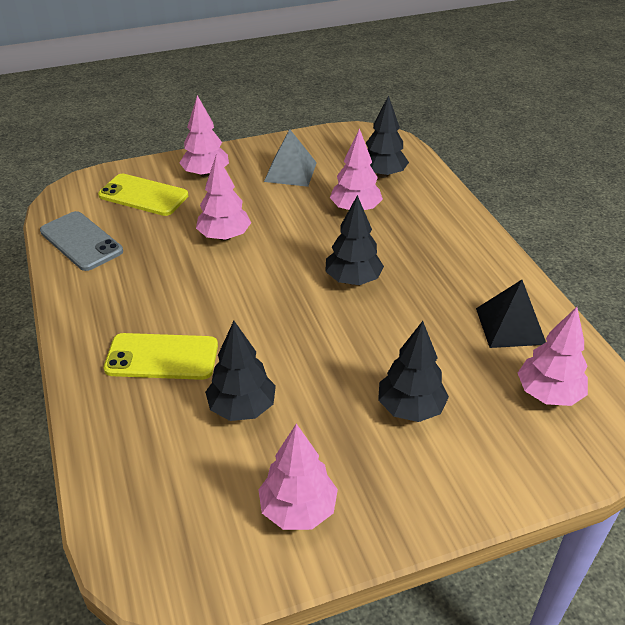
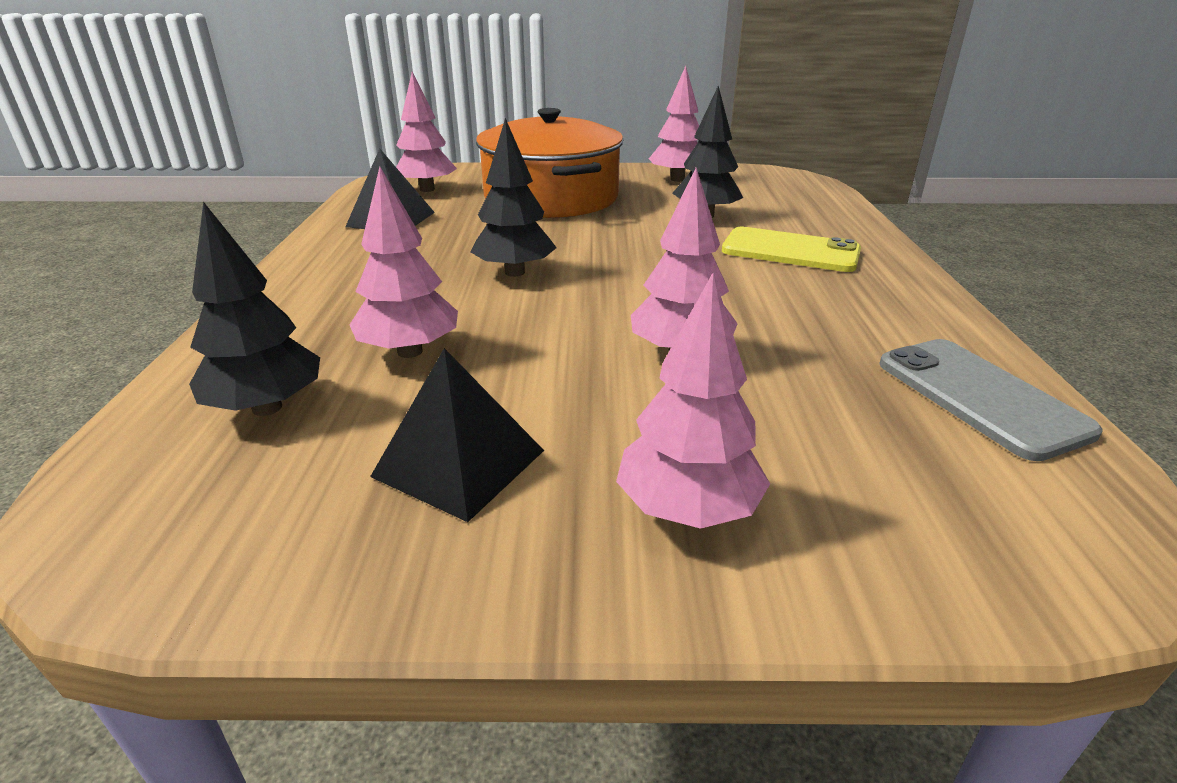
camera: 160 degrees left, 10 degrees down
(143, 195) = (866, 478): yellow phone -> none
(290, 172) = (459, 463): grey pyramid -> black pyramid
(410, 408) = (551, 198): black tree -> orange pot

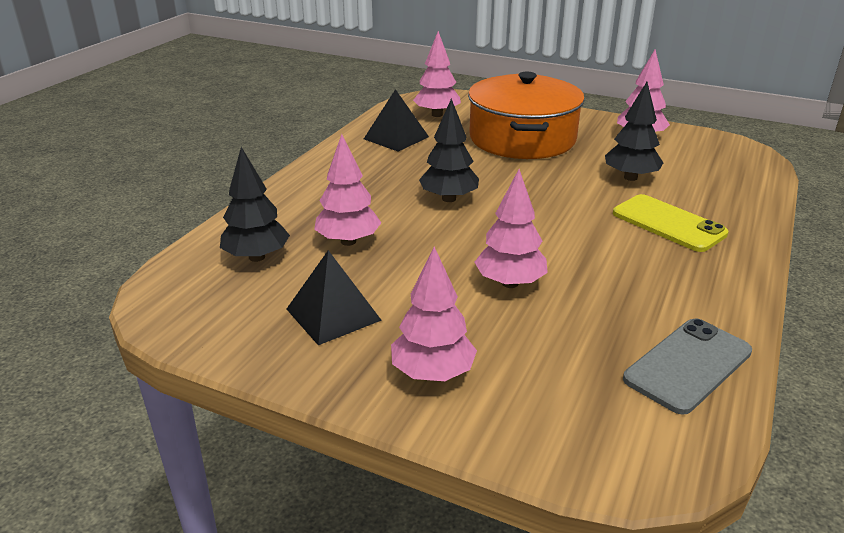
camera: 25 degrees right, 0 degrees up
(980, 397) = (688, 365): grey phone -> grey phone turned 45 degrees clockwise

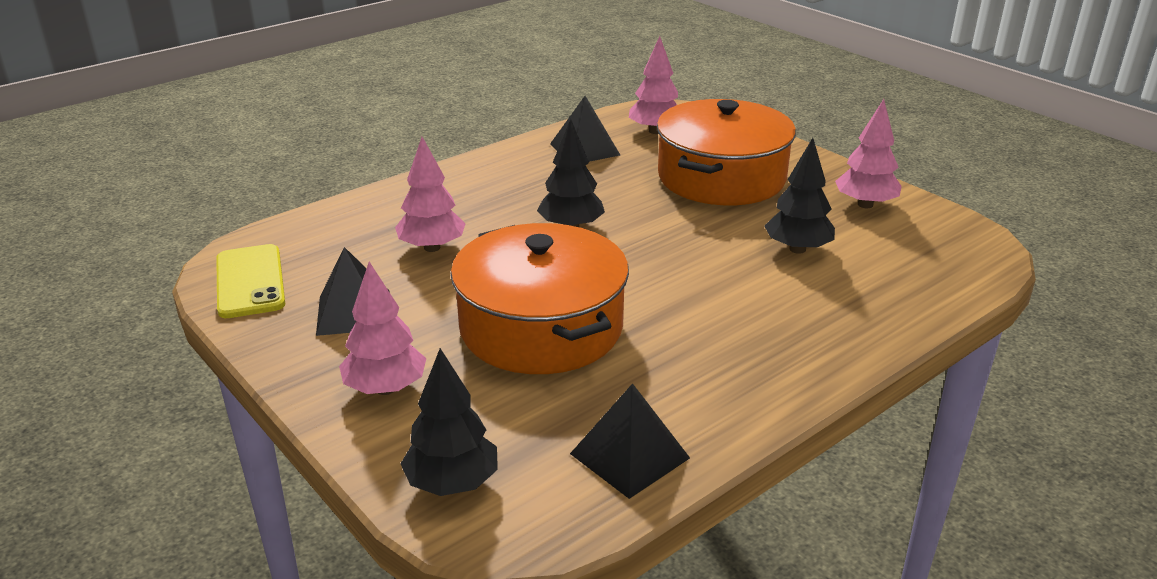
camera: 25 degrees right, 0 degrees up
(256, 257) = (339, 242): black tree -> black tree (452, 483)
(510, 283) = (541, 327): pink tree -> orange pot
(668, 223) = (781, 310): yellow phone -> yellow phone (250, 282)
(688, 365) = (630, 455): grey phone -> black pyramid

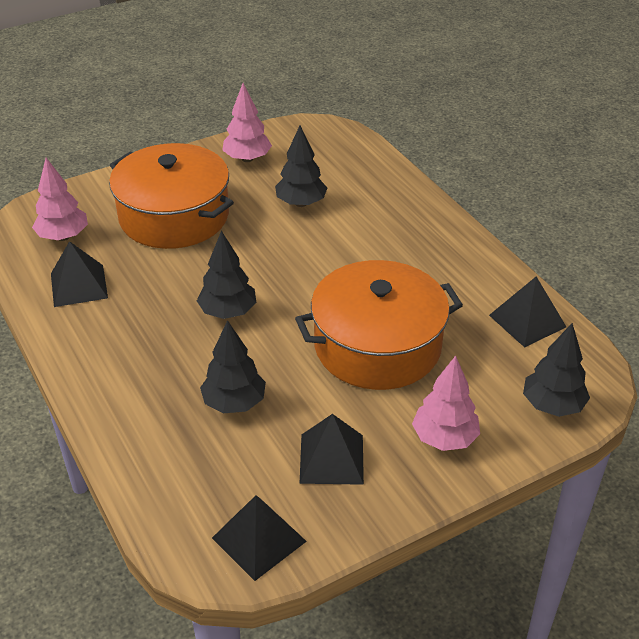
camera: 80 degrees left, 10 degrees up
(250, 282) = (259, 539): yellow phone -> black pyramid
(432, 247) = (234, 403): pink tree -> black tree

